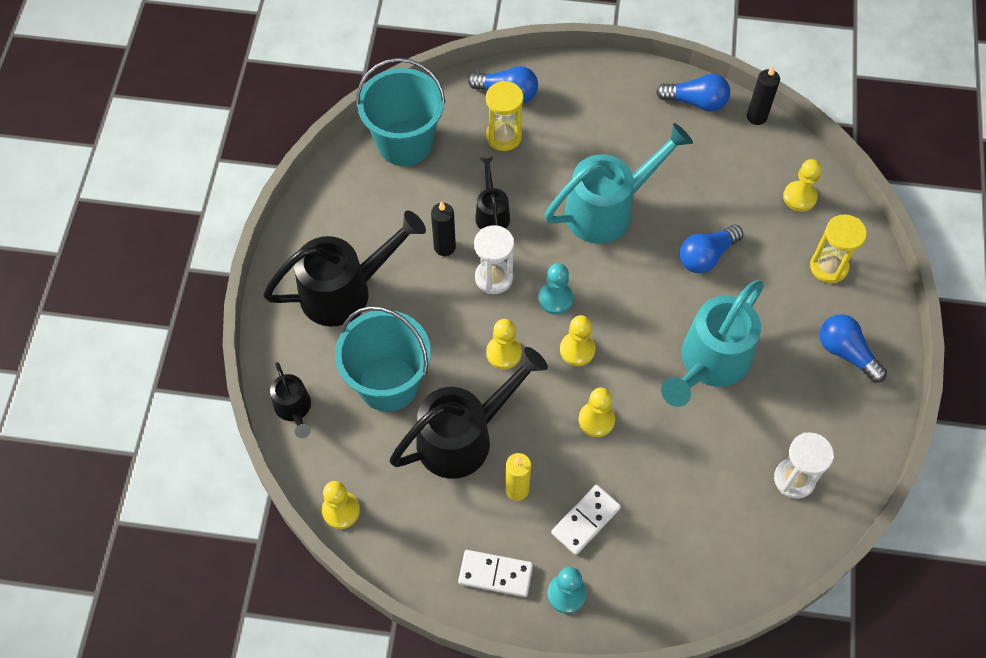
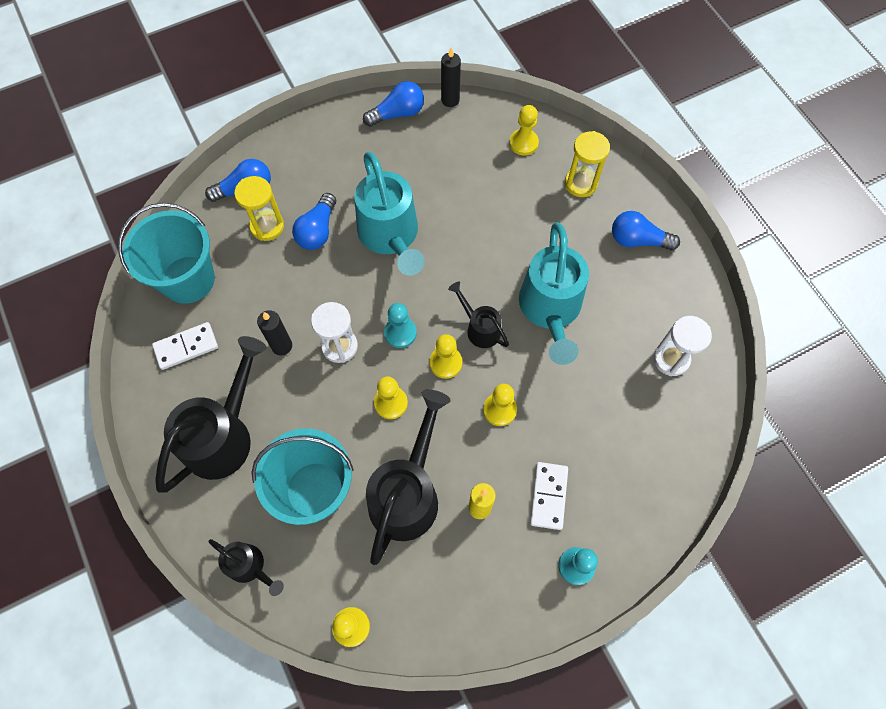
camera: 35 degrees left, 5 degrees up
(492, 213) = (301, 294): black watering can -> black watering can (480, 328)
(495, 574) = (512, 590): white domino -> white domino (186, 347)
(608, 209) = (390, 236): turquoise watering can -> turquoise watering can turned 135 degrees clockwise
(706, 256) = (489, 228): blue light bulb -> blue light bulb (317, 231)

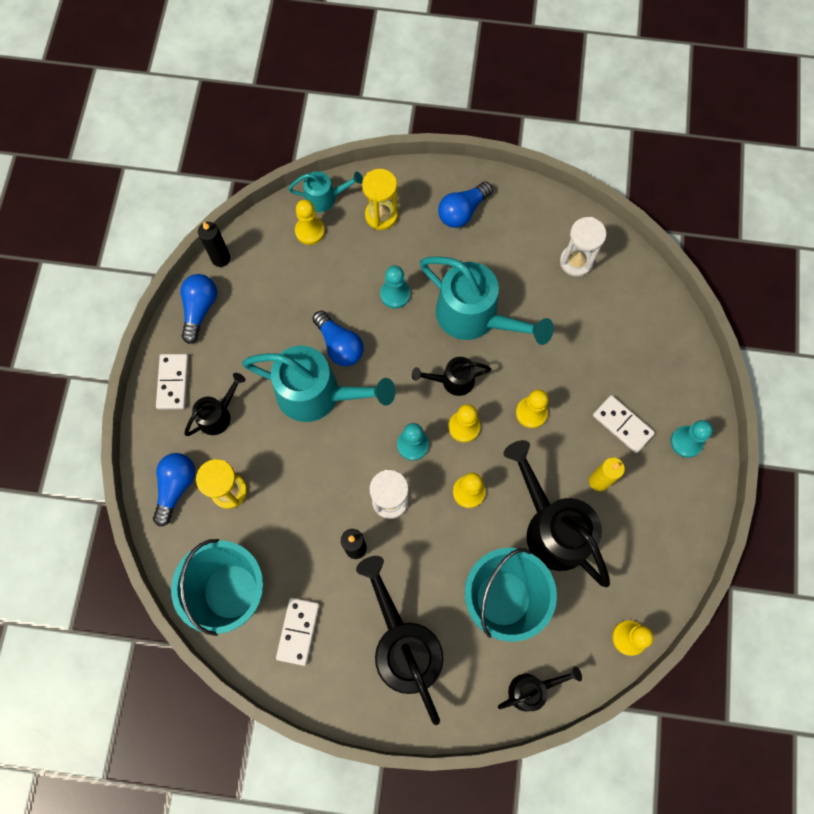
camera: 55 degrees left, 5 degrees up
(317, 231) = (266, 451): blue light bulb -> blue light bulb (339, 345)
(322, 180) = (218, 415): none -> black watering can
(326, 134) = (173, 382): none -> white domino
(520, 237) = (395, 294): none -> turquoise pawn
(561, 135) = (325, 198): none -> turquoise watering can

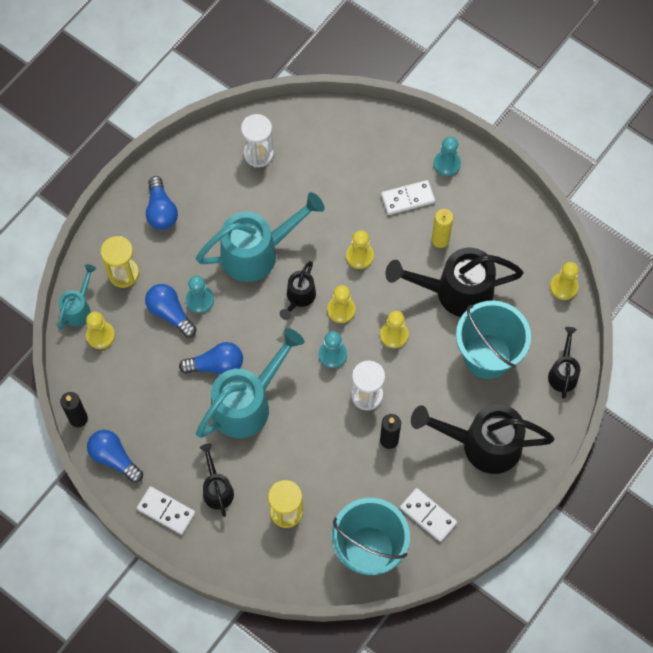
camera: 60 degrees left, 5 degrees down
(176, 487) = (258, 552): blue light bulb -> blue light bulb (170, 313)

